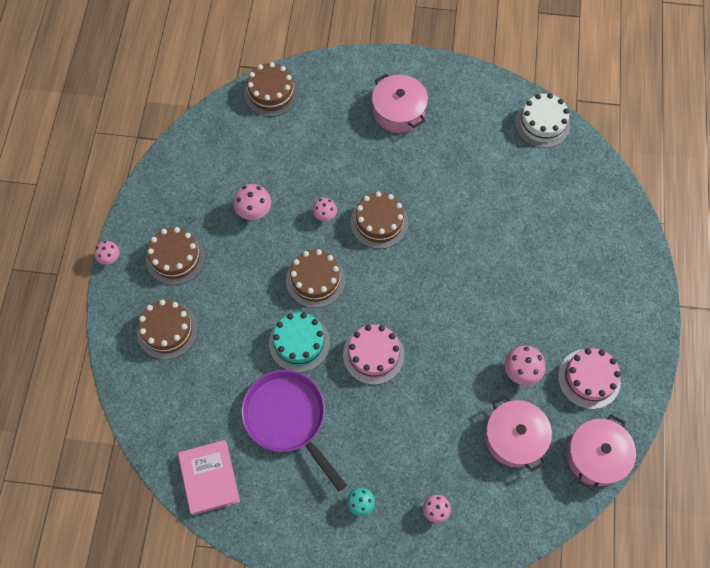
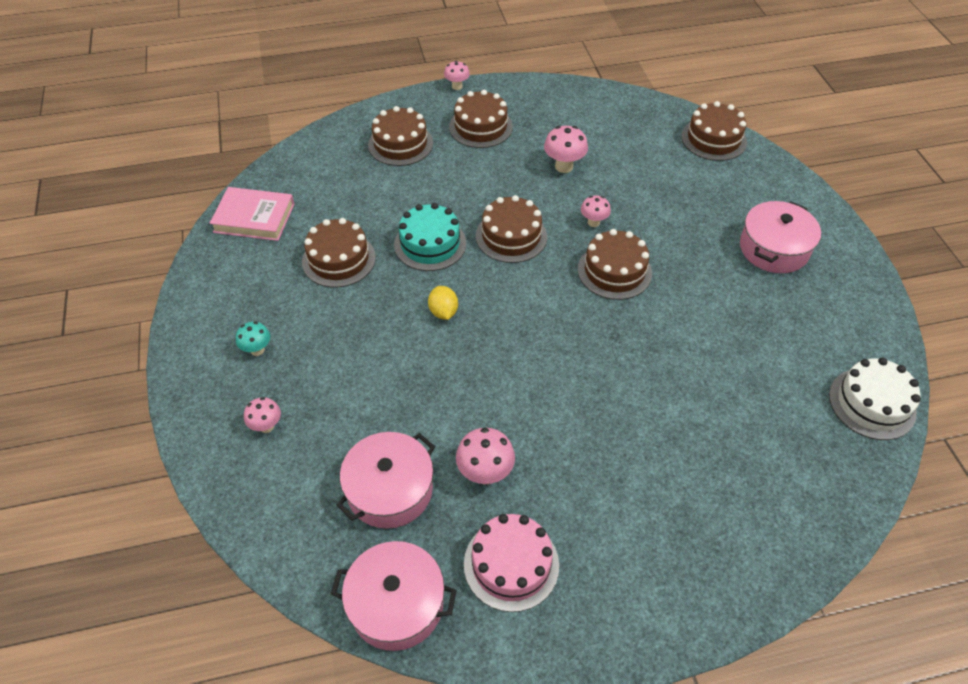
camera: 70 degrees right, 15 degrees down
(209, 478) = (254, 218): pink book -> pink book turned 45 degrees clockwise
(288, 418) = (339, 259): purple pan -> brown cake
(373, 355) = (443, 312): pink cake -> yellow lemon

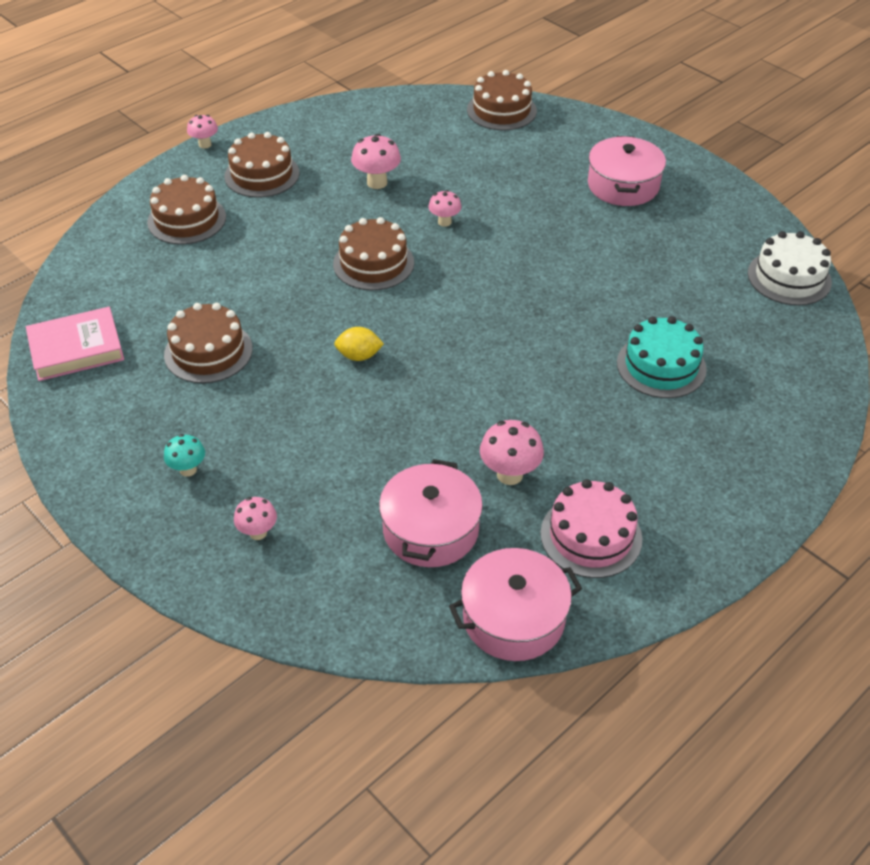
camera: 30 degrees left, 5 degrees down
(430, 244) = (295, 301): turquoise cake -> turquoise cake (661, 366)
(443, 312) = (359, 356): yellow lemon -> yellow lemon turned 45 degrees counterclockwise
(614, 271) = (496, 257): brown cake -> none

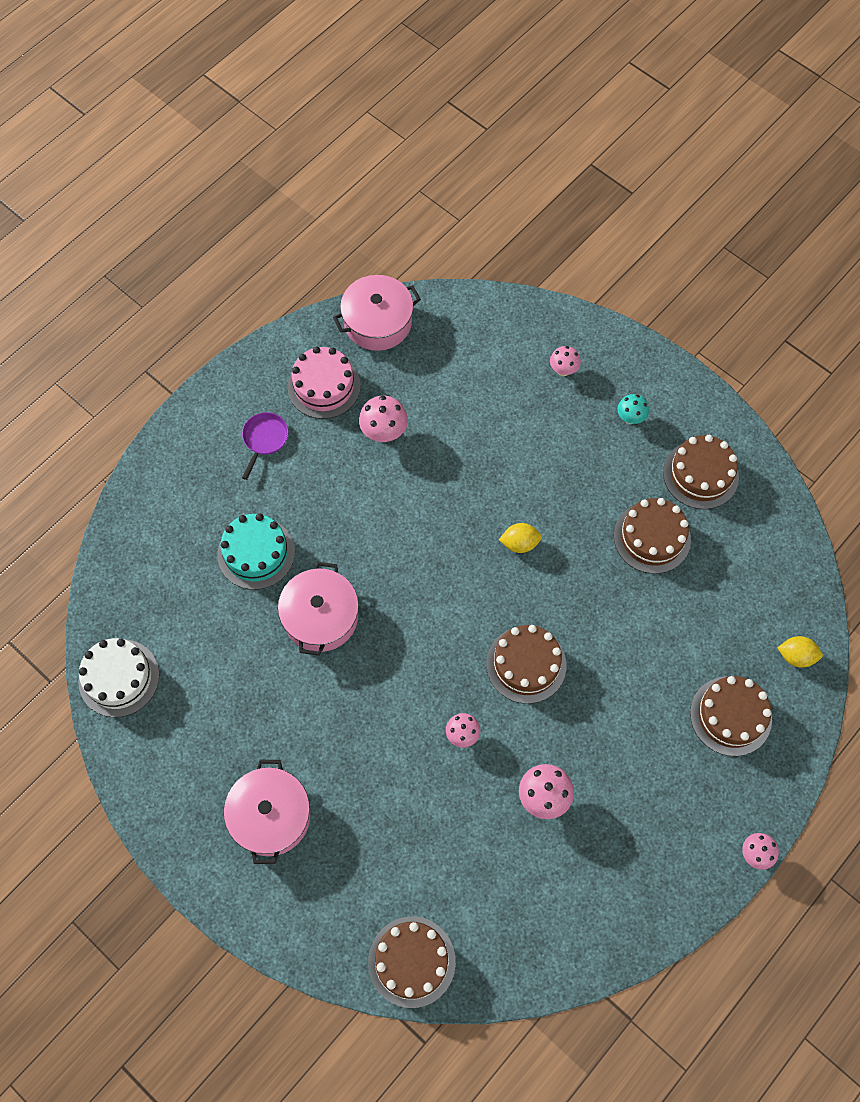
camera: 175 degrees right, 20 degrees up
(76, 349) = (767, 531): pink book -> none
(102, 254) = (796, 656): none -> yellow lemon
(262, 174) = (673, 801): brown cake -> brown cake (700, 474)
(431, 529) = (439, 382): pink pot -> pink pot (320, 617)
(665, 478) = (264, 439): none -> purple pan

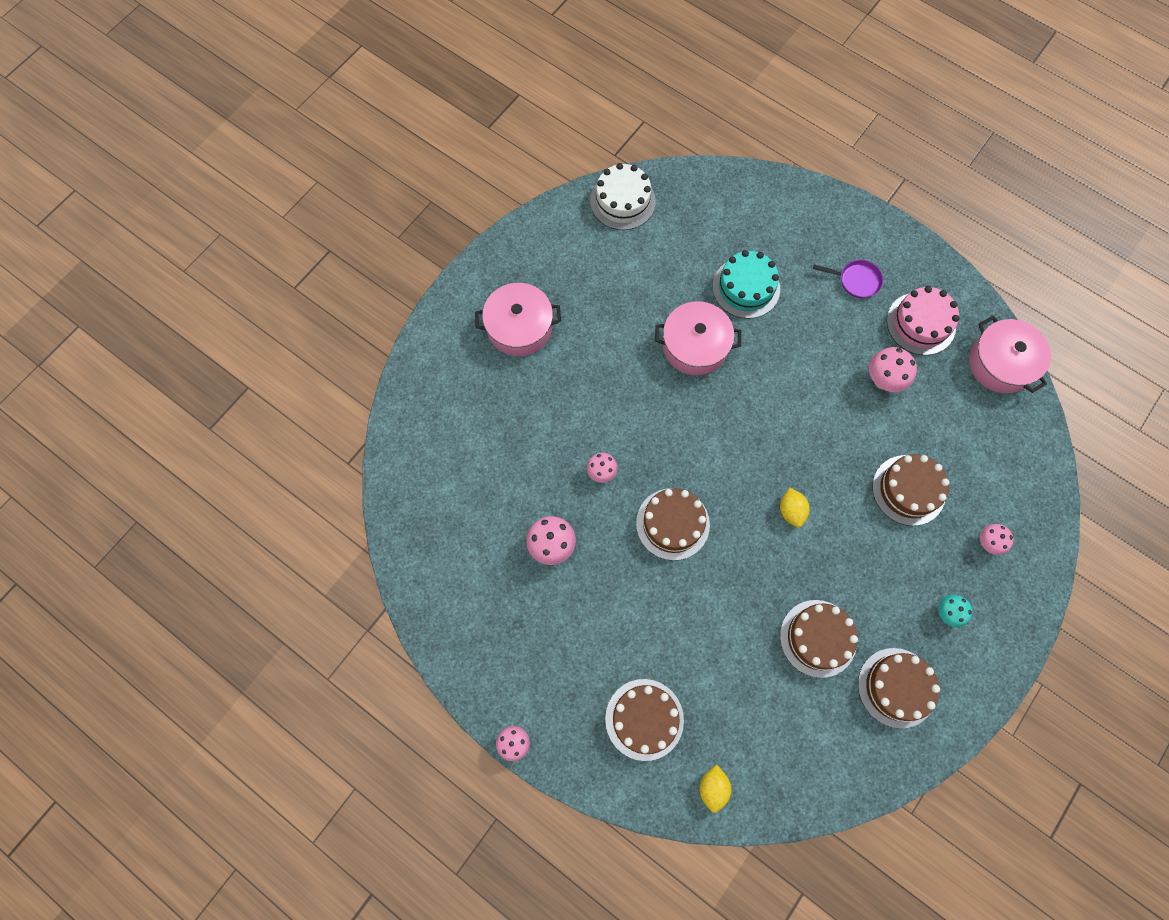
camera: 85 degrees right, 5 degrees up
(411, 961) = (409, 447): brown cake -> brown cake (908, 490)

